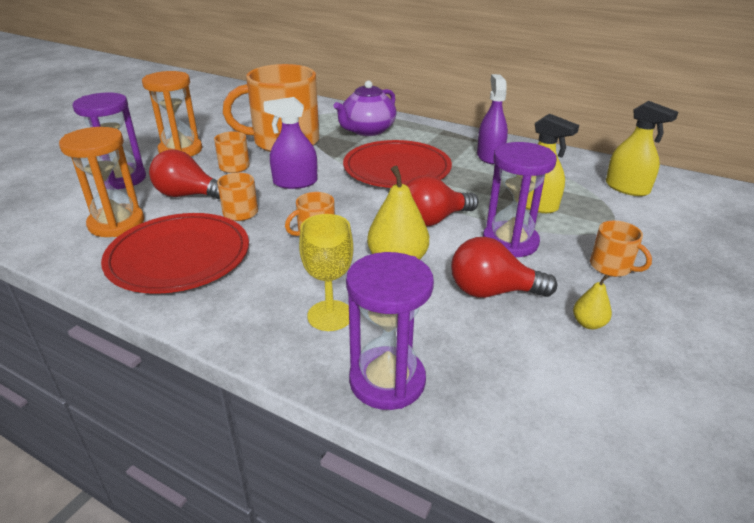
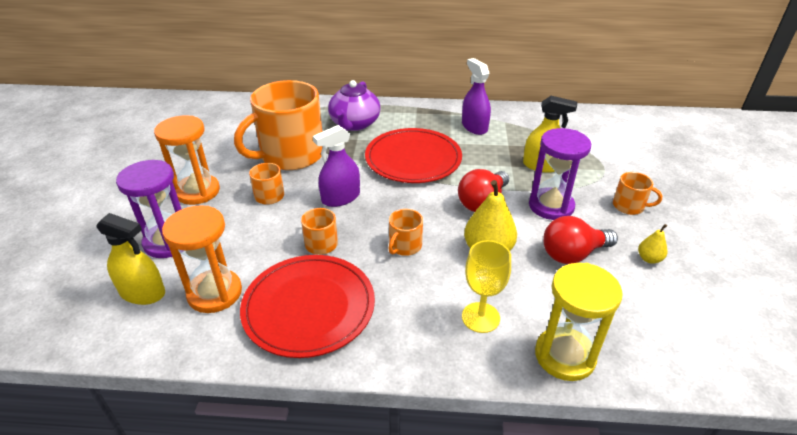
camera: 25 degrees left, 5 degrees up
(188, 195) = (255, 240): red light bulb -> none
(387, 381) = (564, 356): purple hourglass -> yellow hourglass
(627, 188) = (590, 132): yellow spray bottle -> yellow spray bottle (142, 292)

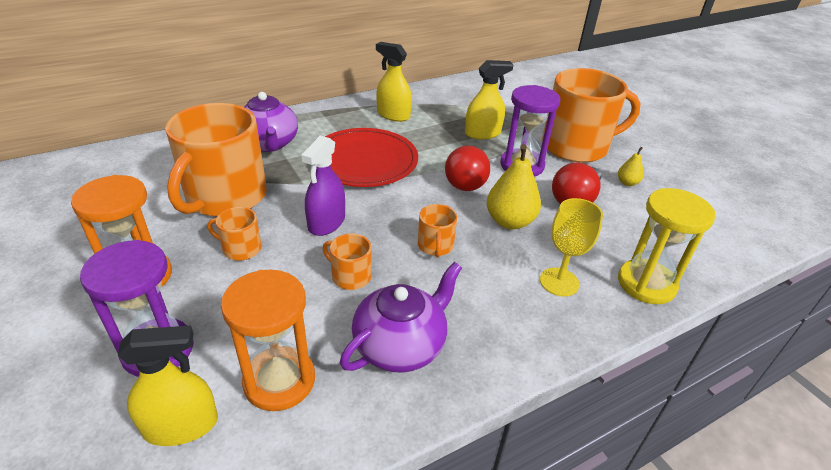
camera: 35 degrees left, 0 degrees up
(309, 307) = (401, 345): red plate -> purple teapot
(474, 127) = (393, 115): purple spray bottle -> yellow spray bottle
(629, 206) = (576, 146): orange mug -> orange mug, size x2.33

